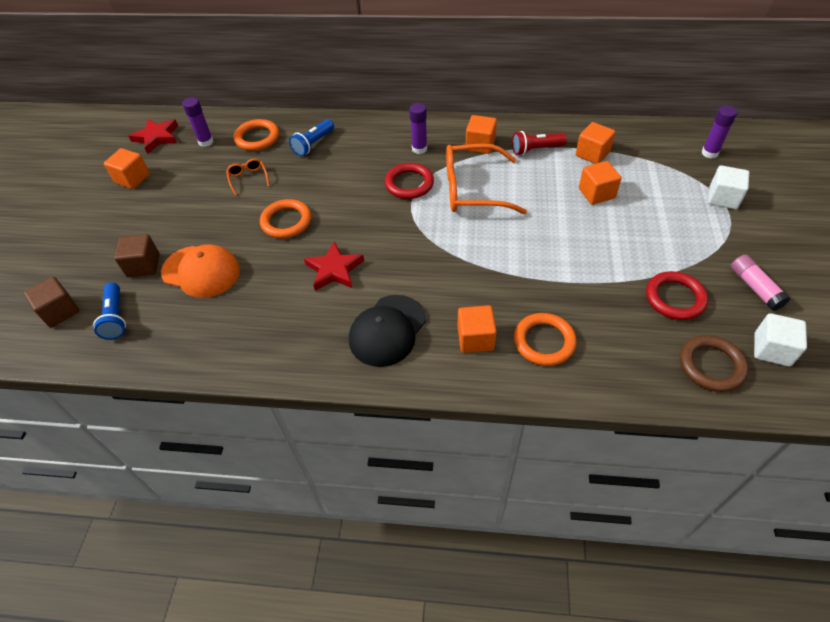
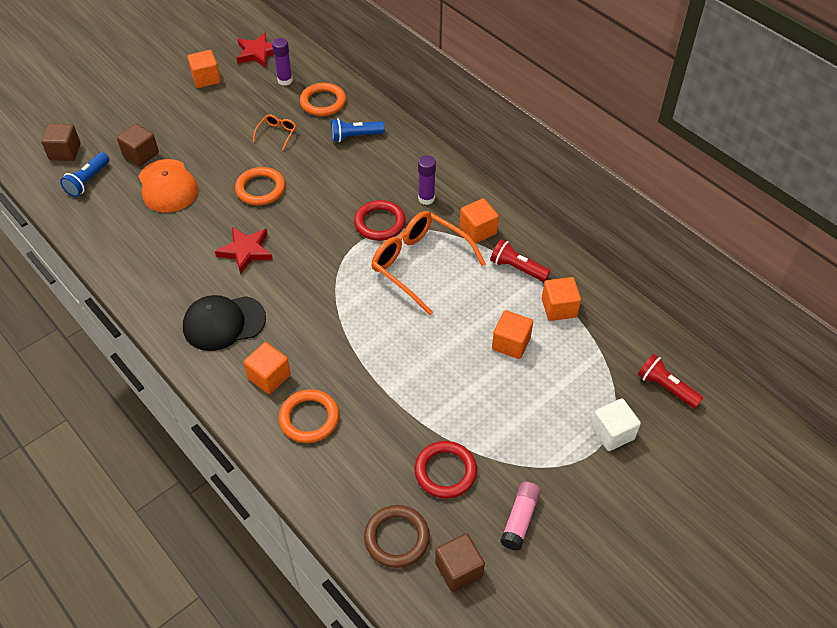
camera: 40 degrees right, 0 degrees up
(709, 153) = (666, 387): purple glue stick -> red flashlight
(771, 349) = (458, 569): white cube -> brown cube

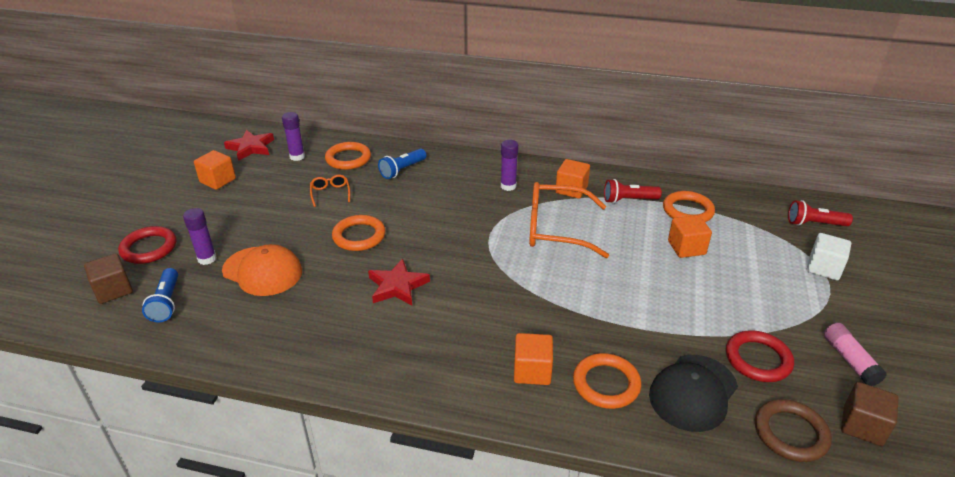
camera: 35 degrees left, 15 degrees down
(141, 155) = (207, 259): brown cube -> purple glue stick
(223, 323) = (440, 351): black cap -> black cap (693, 392)
(380, 223) = (491, 216): red ring -> red ring (149, 248)
(559, 308) = (687, 211): orange cube -> orange ring

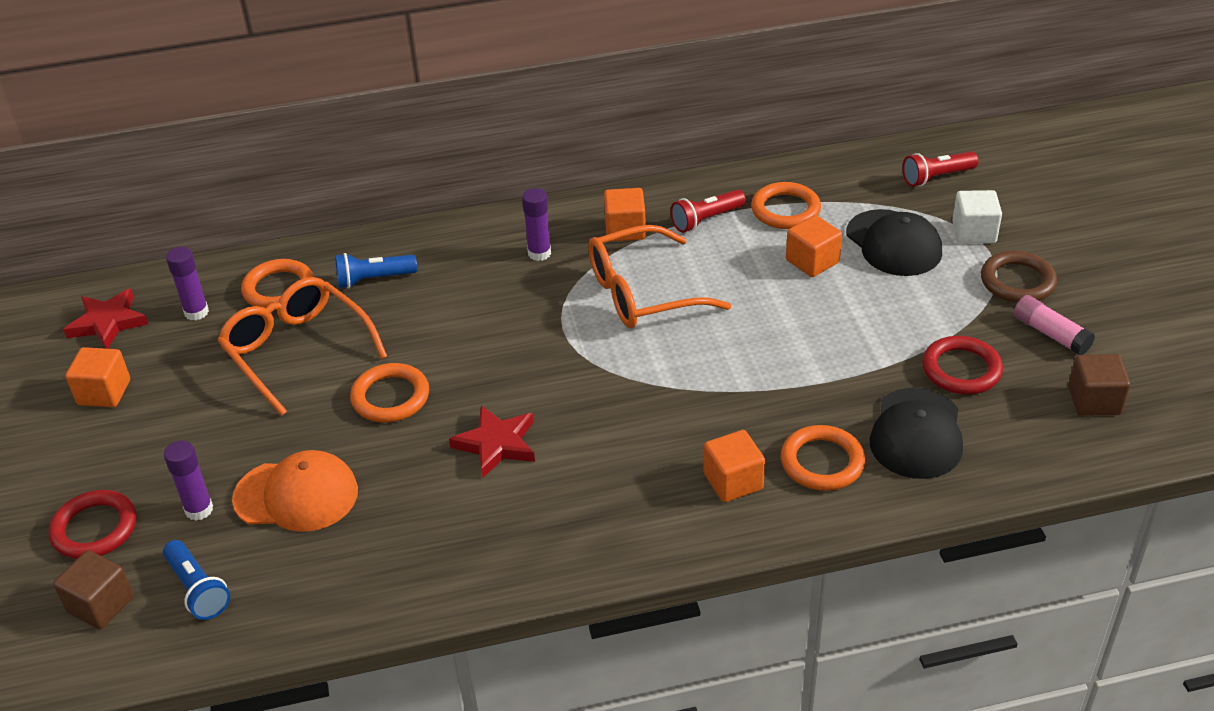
camera: 25 degrees left, 5 degrees up
(330, 193) = (297, 351): orange glasses -> orange glasses, size x2.24
(402, 170) = (374, 279): blue flashlight -> blue flashlight turned 60 degrees clockwise
(755, 255) = (893, 243): none -> black cap
(790, 433) = (1032, 437): brown ring -> brown ring (1017, 281)

